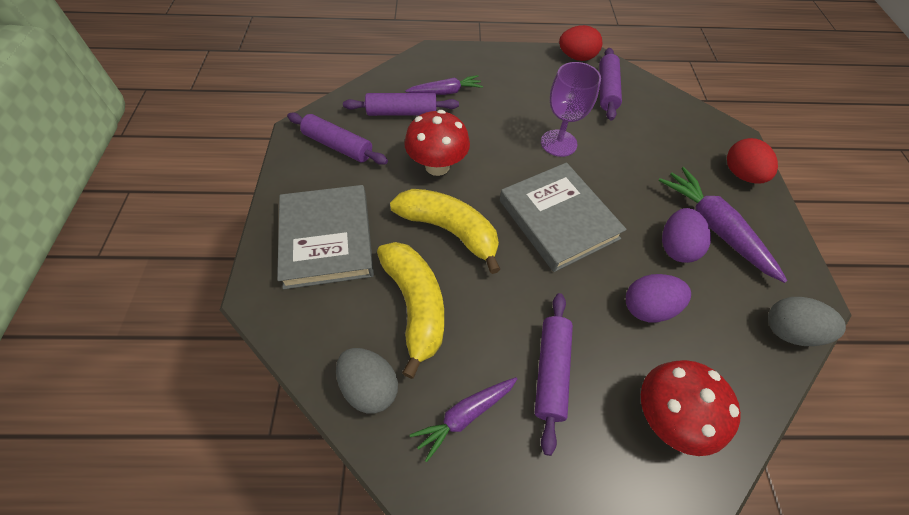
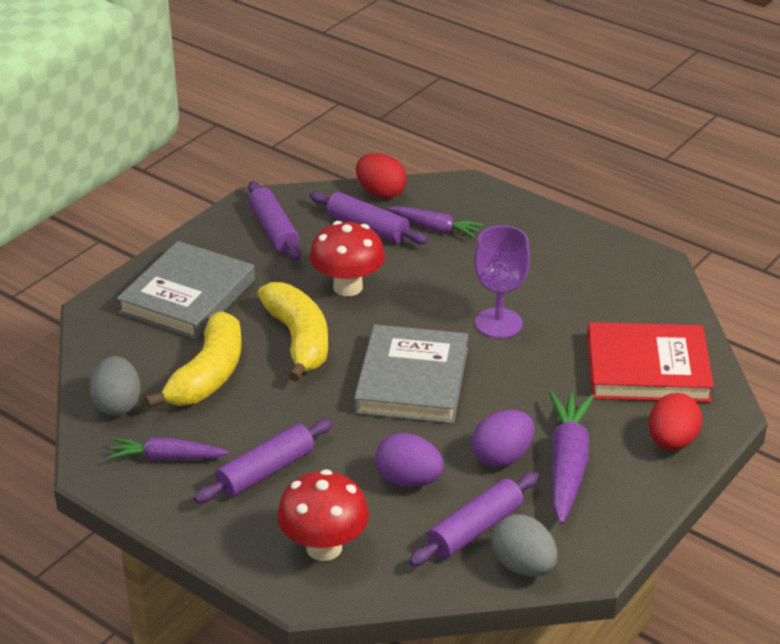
camera: 40 degrees right, 20 degrees down
(576, 57) = (635, 256): red egg -> red egg (381, 193)
(607, 90) = (626, 301): purple rolling pin -> purple rolling pin (475, 529)
(670, 130) = (647, 369): none -> red book

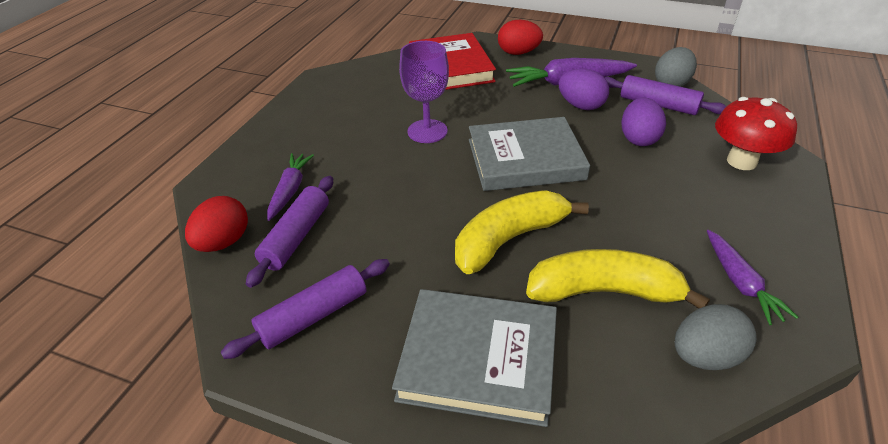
camera: 105 degrees left, 5 degrees up
(266, 471) = (696, 212): purple rolling pin -> none
(348, 287) = (408, 226): red mushroom -> none

